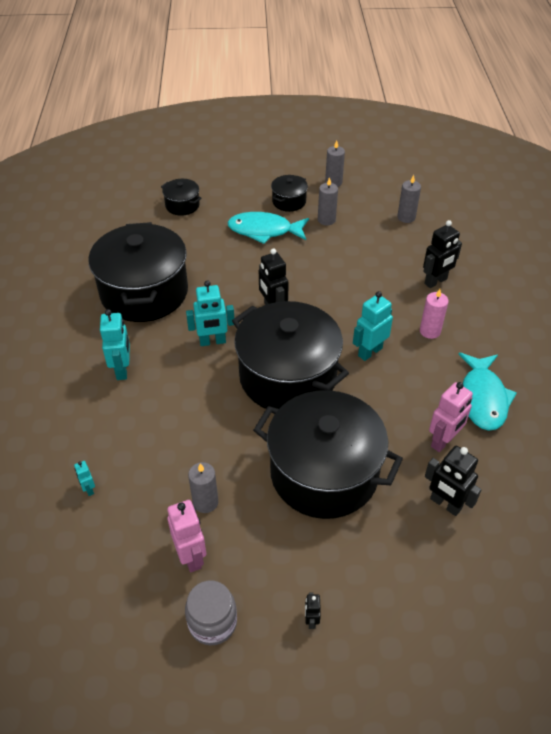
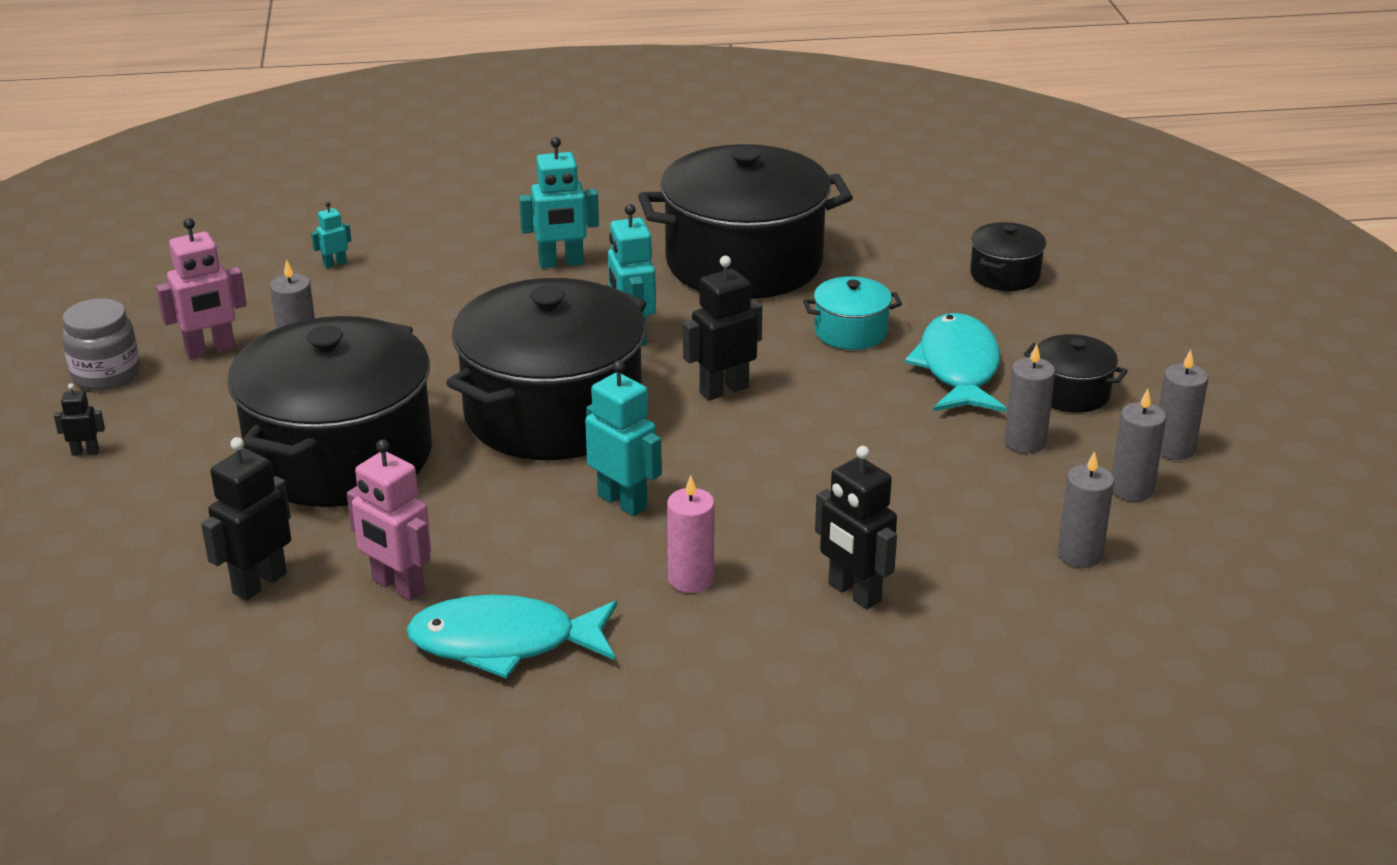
camera: 85 degrees right, 15 degrees down
(225, 261) = (851, 332): none -> turquoise pot
(362, 197) = (1132, 489): none -> grey candle

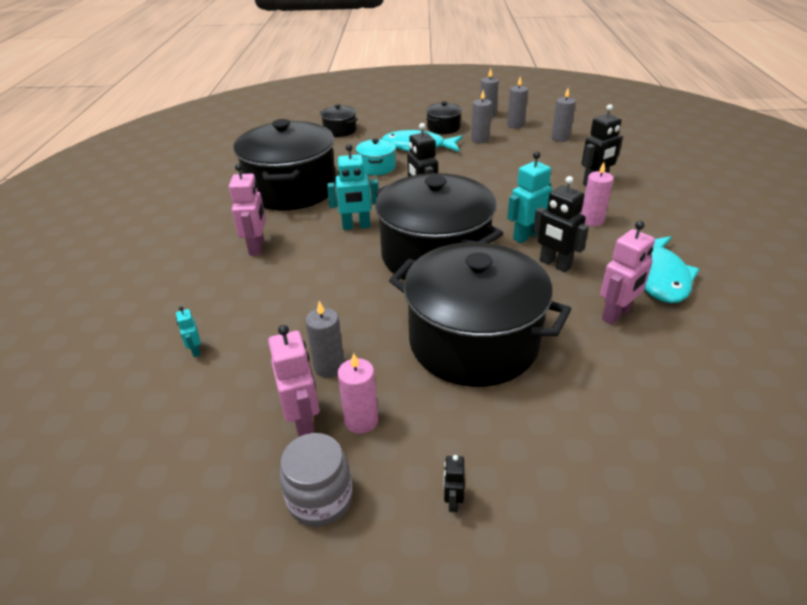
camera: 80 degrees left, 5 degrees up
(207, 386) = (361, 420): none -> pink candle
(259, 583) = (625, 376): black robot -> black robot (554, 264)
(561, 263) = (257, 247): turquoise robot -> pink robot

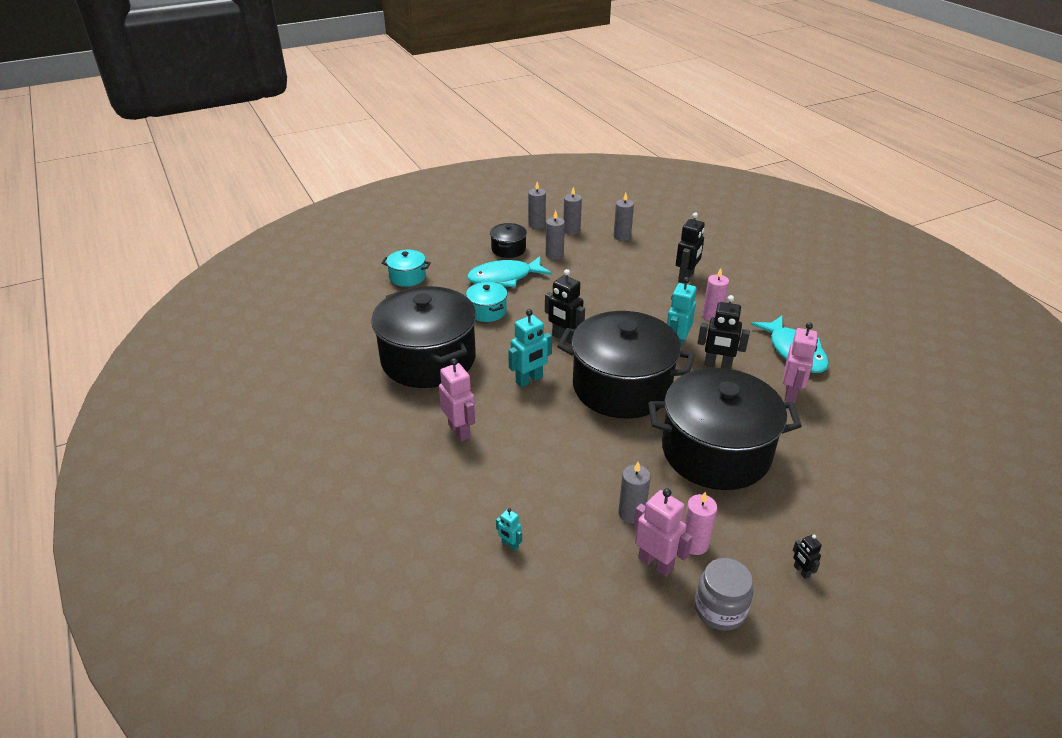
camera: 30 degrees left, 0 degrees up
(340, 130) = (407, 277): black pot -> turquoise pot

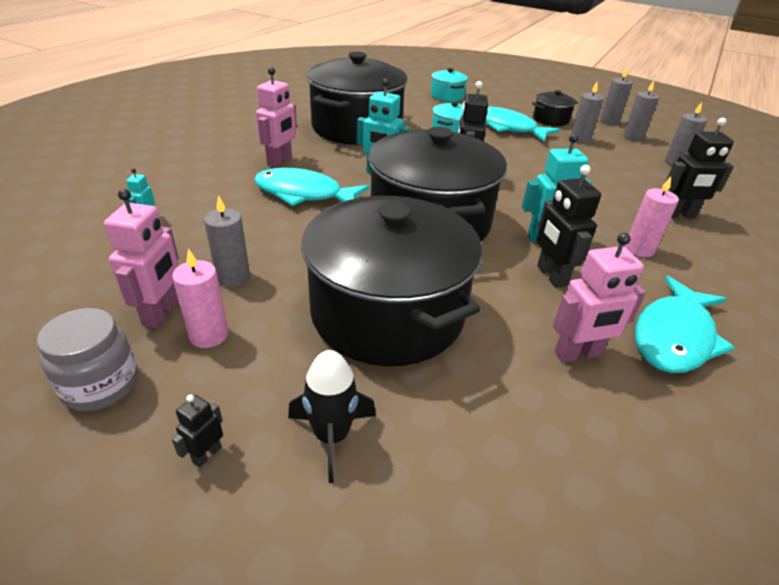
camera: 55 degrees right, 0 degrees up
(532, 436) = (304, 194): none -> turquoise fish
(809, 515) = (331, 436): none -> black rocket

